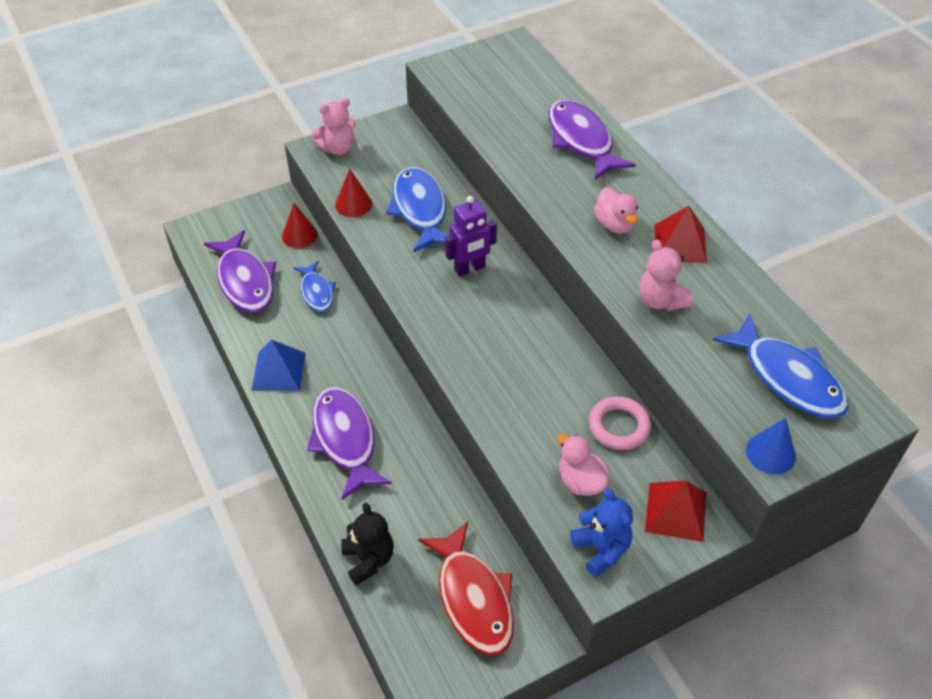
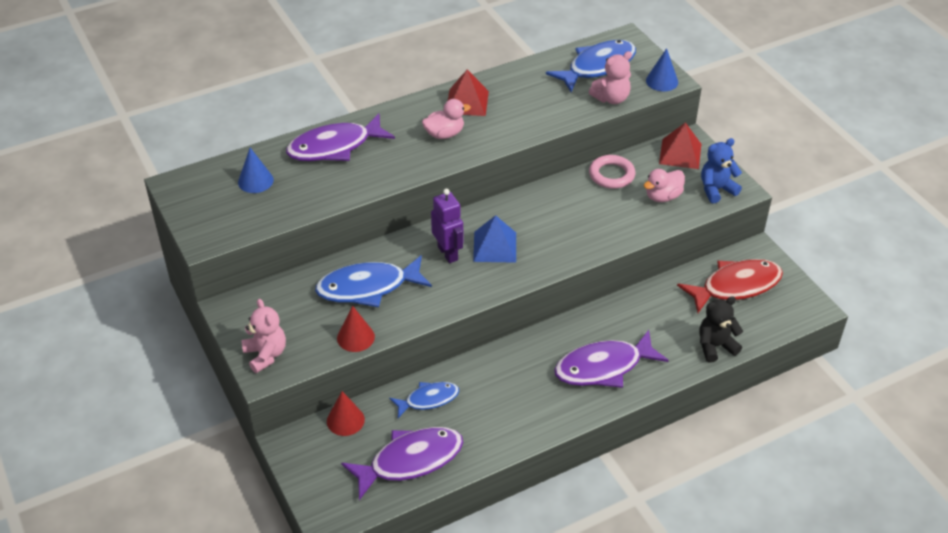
camera: 90 degrees left, 5 degrees down
(278, 371) = (529, 421): blue pyramid -> blue pyramid (494, 247)
(522, 91) = (255, 181): none -> blue cone
(660, 300) = (528, 116): pink teddy bear -> pink teddy bear (611, 98)

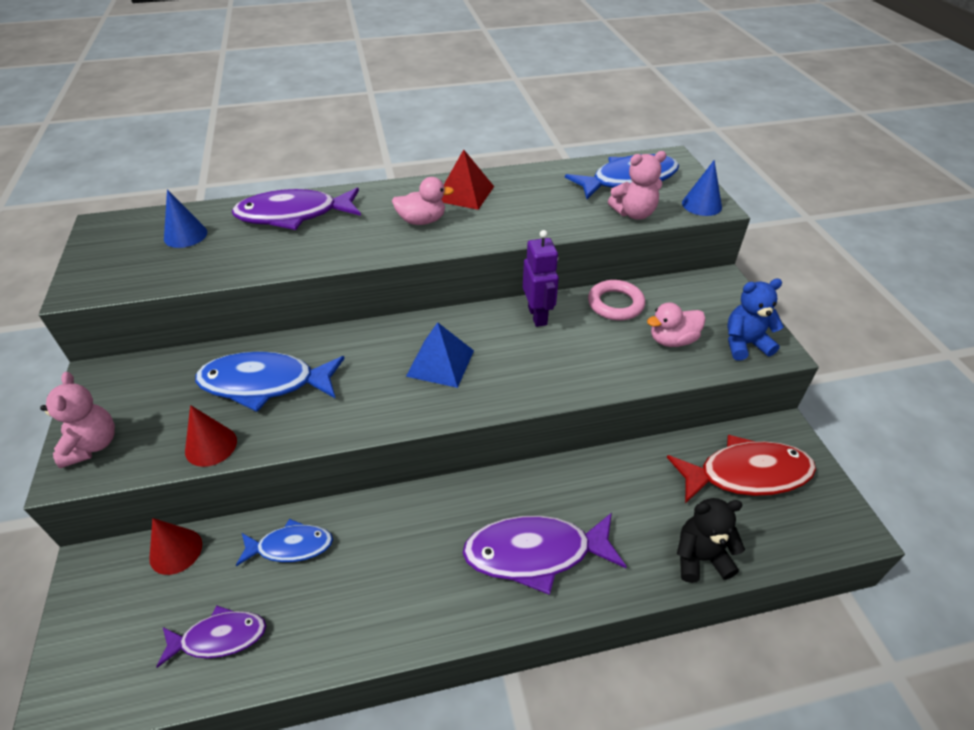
camera: 15 degrees right, 0 degrees up
(410, 461) = (219, 637): purple fish -> purple fish, size x0.59
(448, 253) = (381, 360): purple robot -> purple robot (538, 316)
(680, 154) = (707, 294): red pyramid -> none

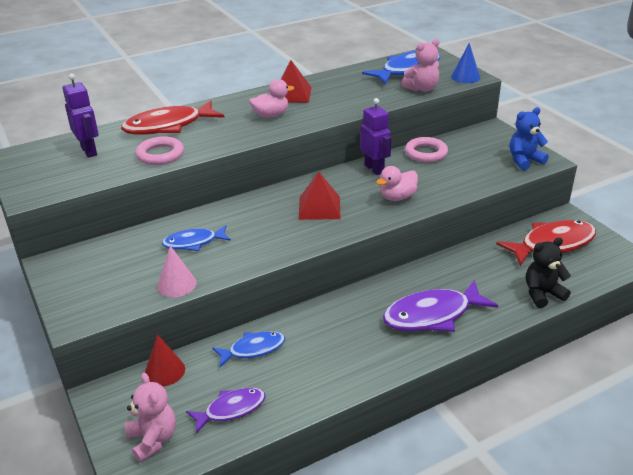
camera: 15 degrees left, 10 degrees down
(92, 445) = (81, 302): pink teddy bear -> pink teddy bear (153, 439)
(185, 235) = (89, 151): blue cone -> purple robot
(211, 446) = (176, 284): red cone -> pink cone
(259, 257) = (160, 155): none -> pink ring
(265, 383) = (193, 243): blue fish -> blue fish, size x0.59
(293, 215) = (168, 126): purple fish -> red fish
(440, 363) = (319, 207): blue pyramid -> red pyramid
(672, 340) = (475, 167): pink duck -> pink duck (397, 197)

